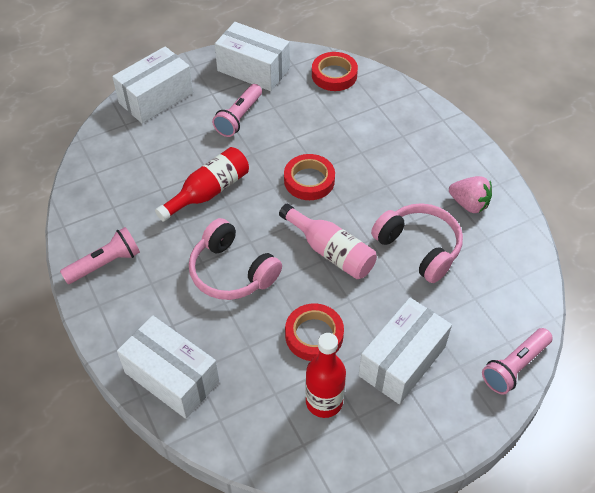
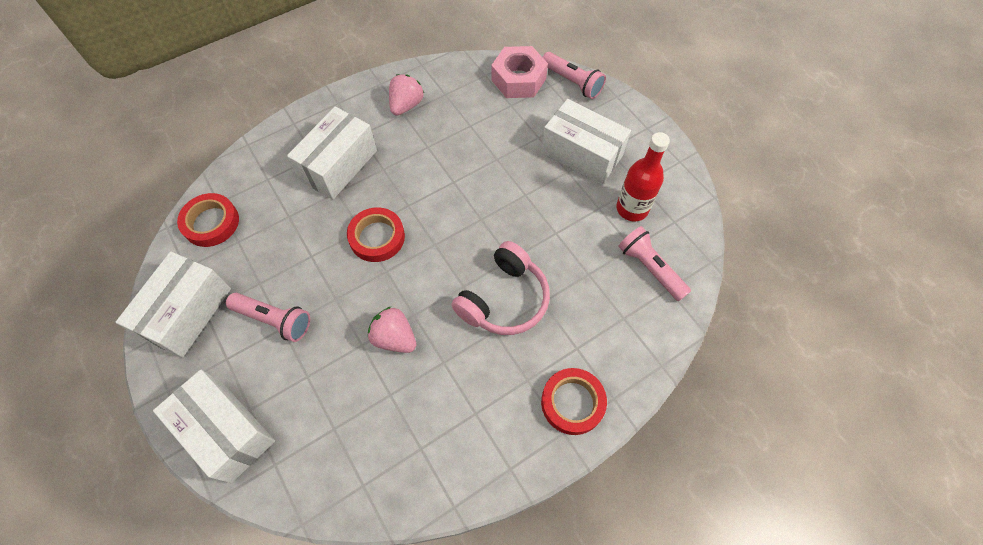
camera: 95 degrees left, 10 degrees up
(105, 264) = (507, 438): pink flashlight -> pink flashlight (650, 268)
(172, 377) = (635, 338): white box -> white box (338, 165)
(209, 192) = (394, 338): red bottle -> pink strawberry
(314, 335) = (567, 220): red tape -> red tape (572, 402)
(331, 251) = (470, 212): pink bottle -> none
(419, 247) = (460, 142): pink headphones -> none
(515, 309) = (518, 79): none -> pink nut

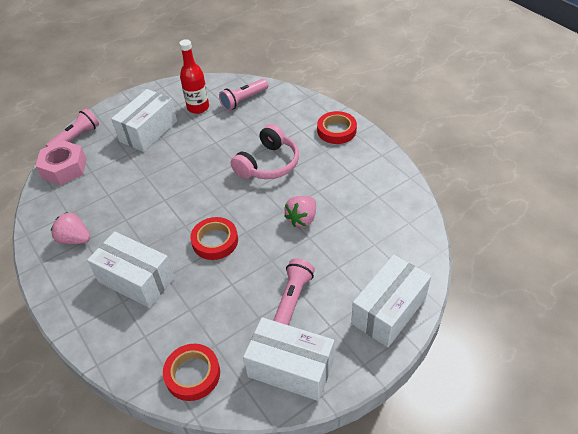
camera: 90 degrees left, 15 degrees down
(504, 299) = (268, 164): pink headphones -> pink headphones turned 90 degrees clockwise

